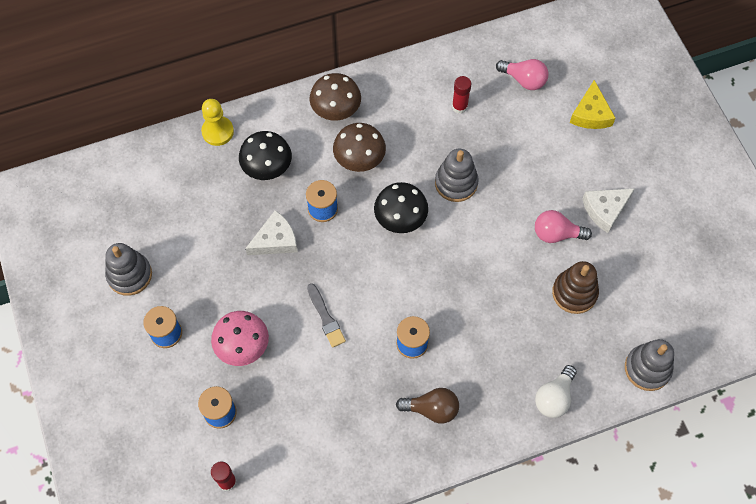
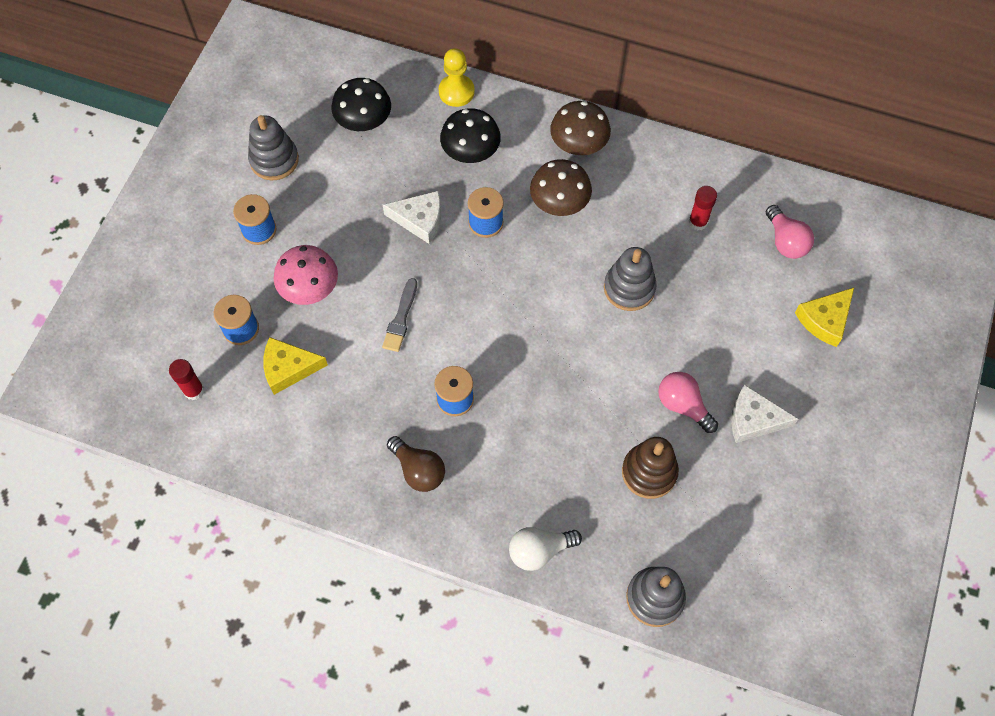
camera: 40 degrees right, 0 degrees up
(280, 412) = (288, 368): none -> yellow cheese
(400, 218) = (547, 282): black mushroom -> black mushroom (364, 121)

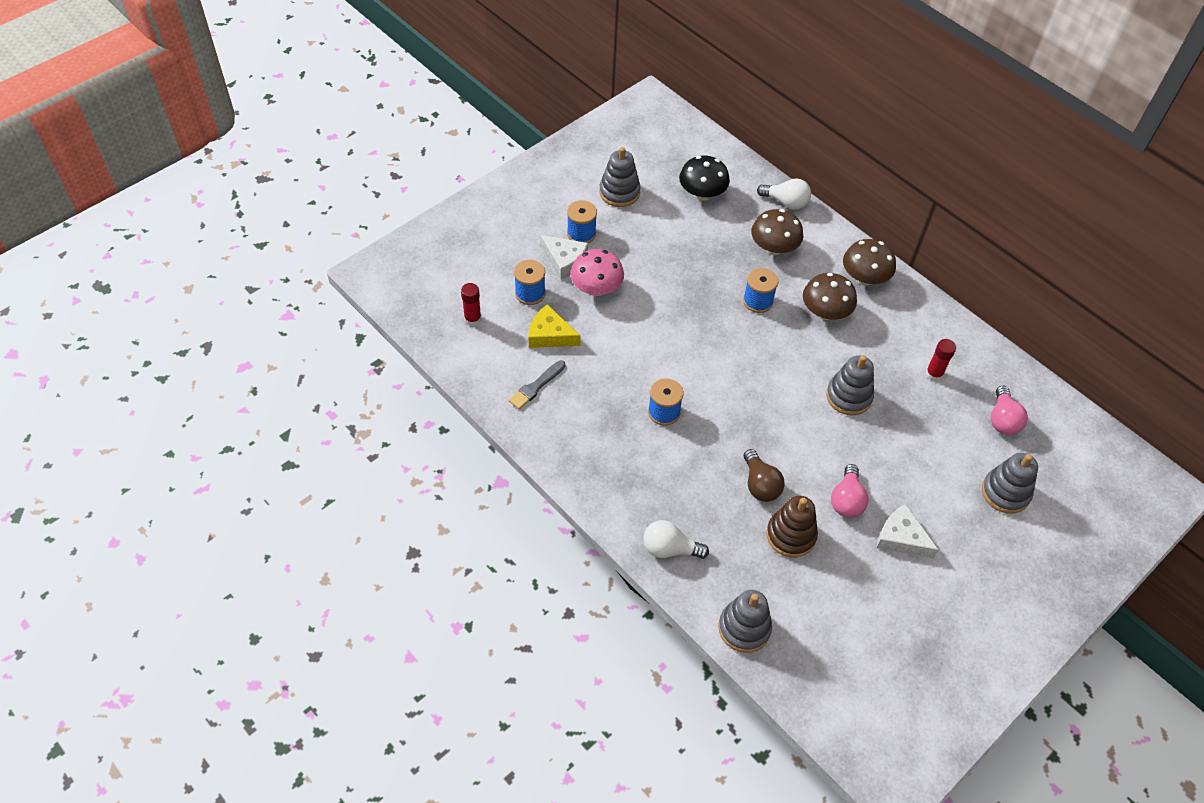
camera: 25 degrees right, 10 degrees down
(401, 318) = (653, 338): grey brush -> grey brush (536, 386)
(418, 470) = (607, 448): brown light bulb -> brown light bulb (760, 484)
(420, 220) = (707, 277): white cheese -> white cheese (564, 260)
(456, 92) = (786, 202): yellow pawn -> white light bulb
(470, 152) = (773, 248): black mushroom -> brown mushroom
(683, 405) = (846, 500): pink light bulb -> pink light bulb turned 150 degrees counterclockwise
(825, 320) = (1005, 492): yellow cheese -> grey stacking toy

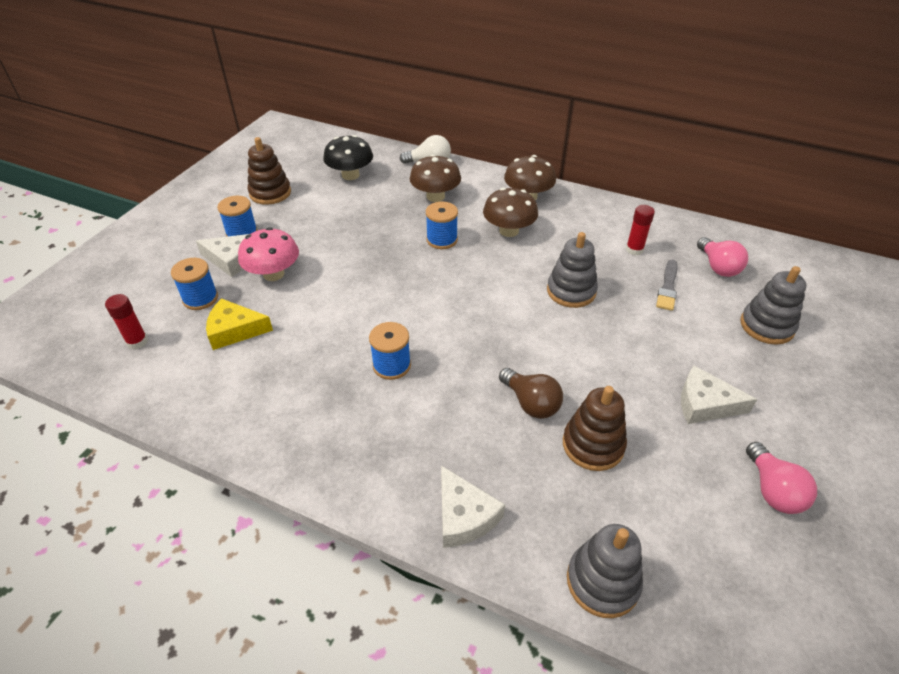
camera: 20 degrees left, 10 degrees down
(536, 386) = (233, 386): grey brush -> grey brush (667, 287)
(619, 192) = (270, 193): grey stacking toy -> brown stacking toy
(669, 549) = (464, 516): white light bulb -> white cheese
(846, 500) = (628, 386): pink light bulb -> pink light bulb (772, 490)

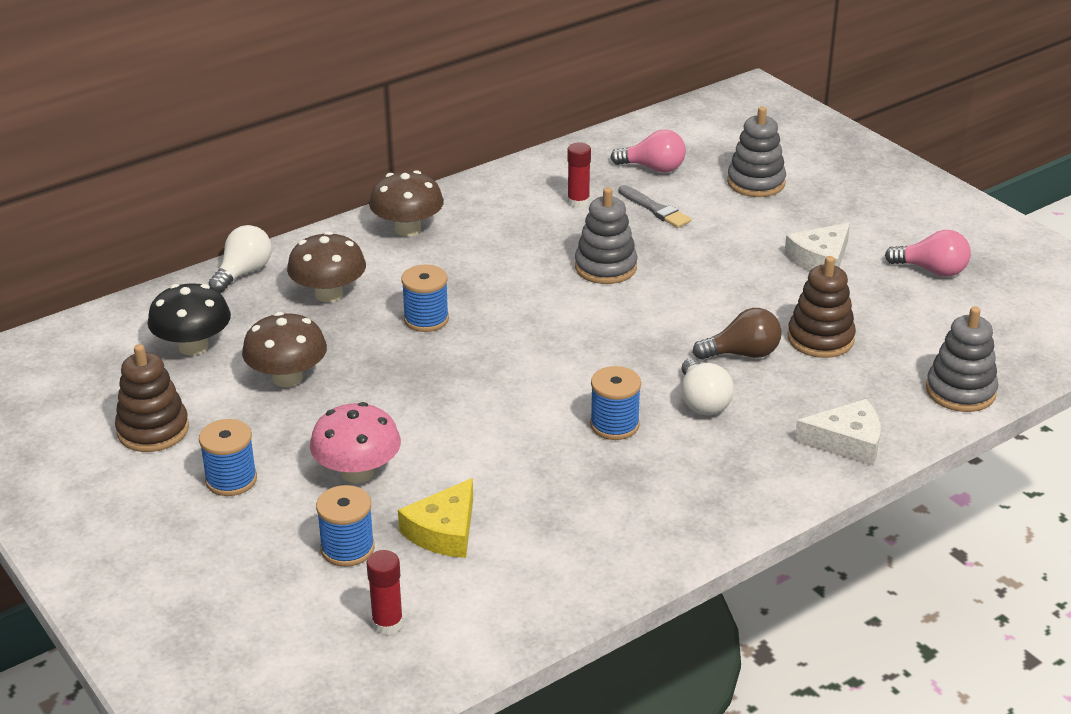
camera: 60 degrees left, 10 degrees down
(231, 259) = (285, 503): white cheese -> none
(452, 402) = (702, 402): none -> white light bulb
(509, 231) = (460, 267): brown mushroom -> brown mushroom (287, 378)

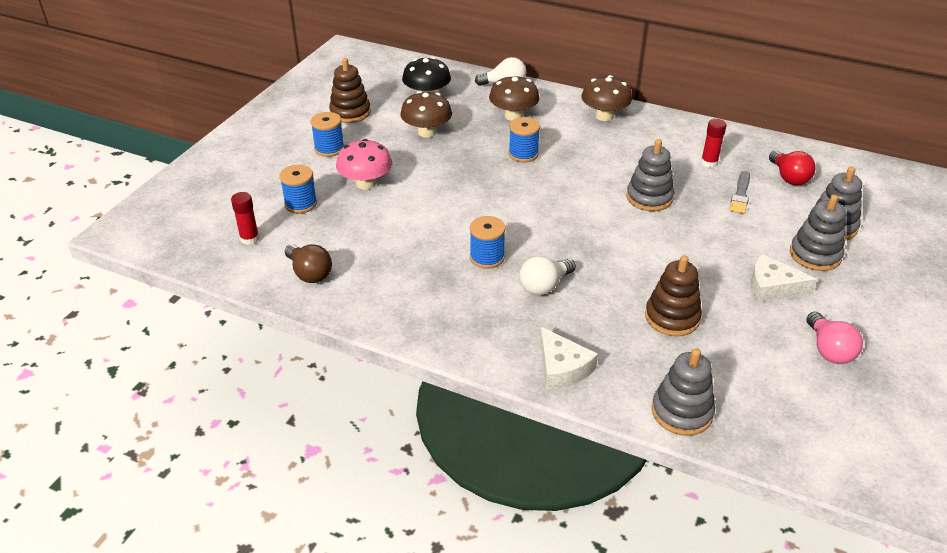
camera: 60 degrees right, 5 degrees up
(444, 531) = (338, 230): yellow cheese -> none
(653, 168) = (788, 177): pink light bulb -> red light bulb
(742, 354) = (615, 286): brown light bulb -> brown light bulb (309, 273)
(792, 213) = (815, 255): none -> grey stacking toy

